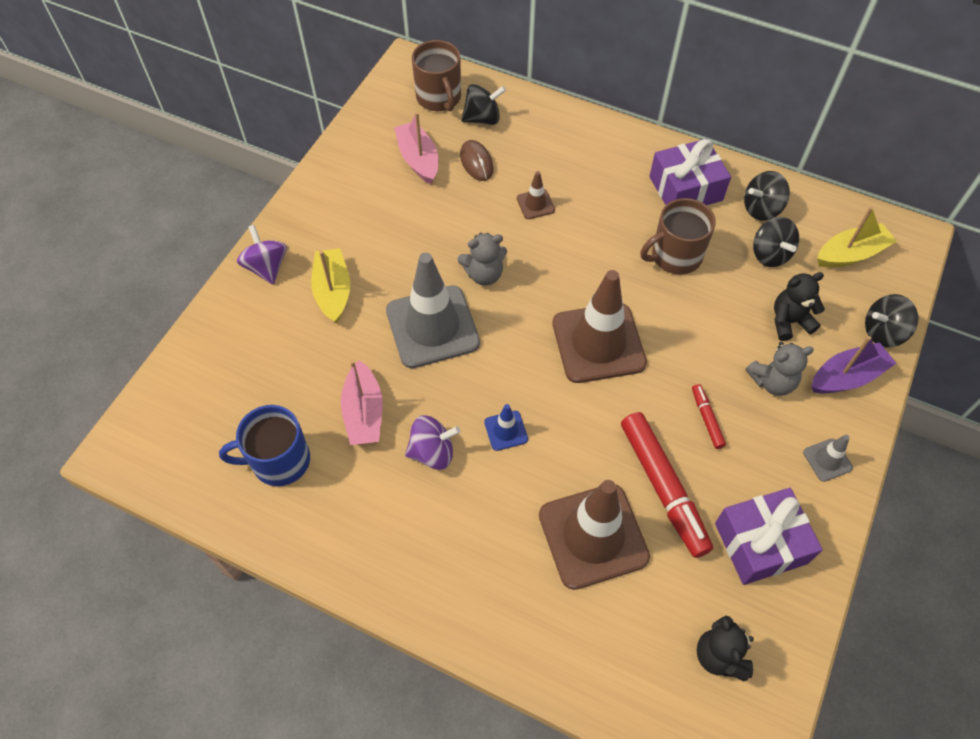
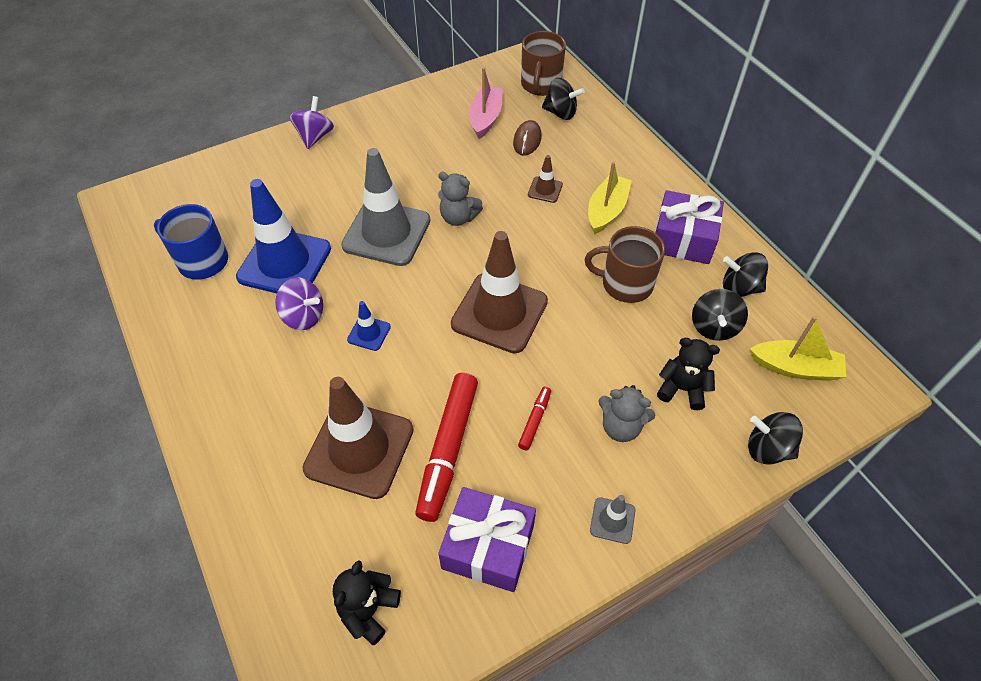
camera: 35 degrees right, 5 degrees down
(333, 291) = (342, 174): yellow boat -> yellow boat (606, 211)
(364, 413) = (284, 263): pink boat -> blue traffic cone
(847, 377) = (696, 464): purple boat -> none

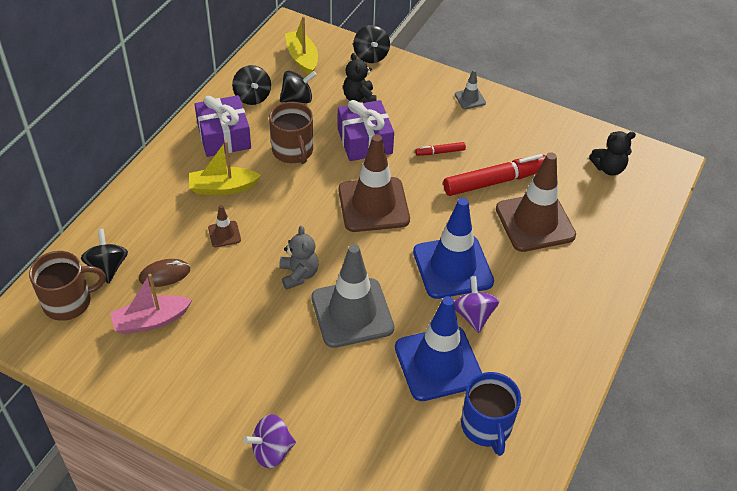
camera: 125 degrees left, 5 degrees down
(369, 333) = (452, 267): blue traffic cone -> blue traffic cone, size x2.30
(488, 547) = (531, 139): purple gift -> purple gift (364, 141)
(621, 427) = (409, 115): grey teddy bear -> none

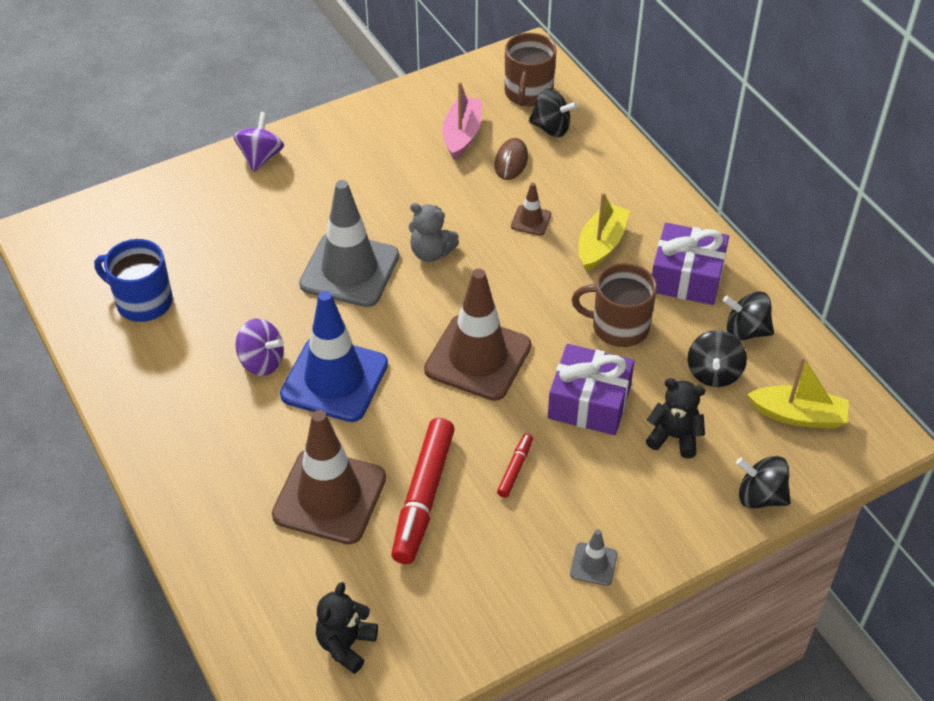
camera: 125 degrees right, 0 degrees up
(438, 363) = (236, 303): blue traffic cone -> none

